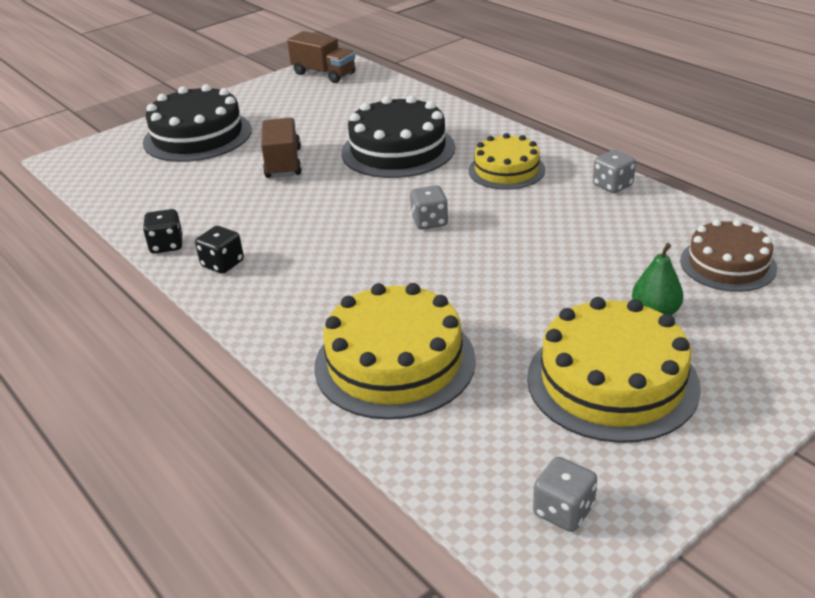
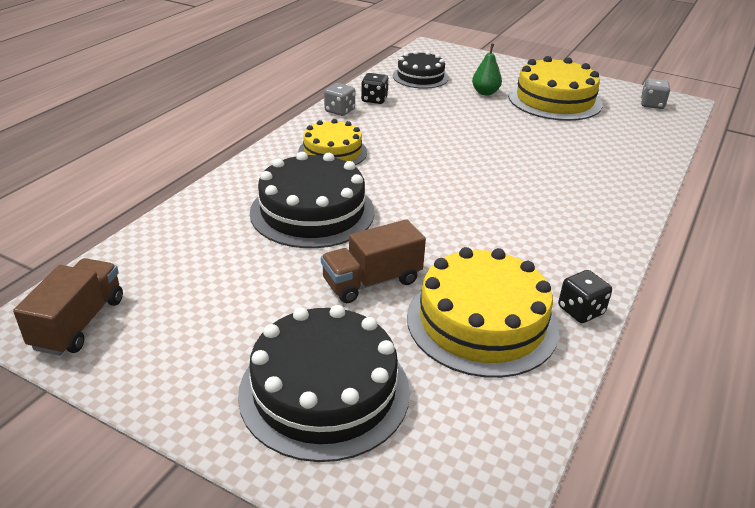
camera: 115 degrees left, 0 degrees up
(222, 264) = (577, 262): black dice -> black dice (374, 99)
(395, 362) = (607, 159): yellow cake -> yellow cake (482, 322)
(429, 222) = (436, 173): grey dice -> none
(728, 264) = (420, 77): brown cake -> black cake

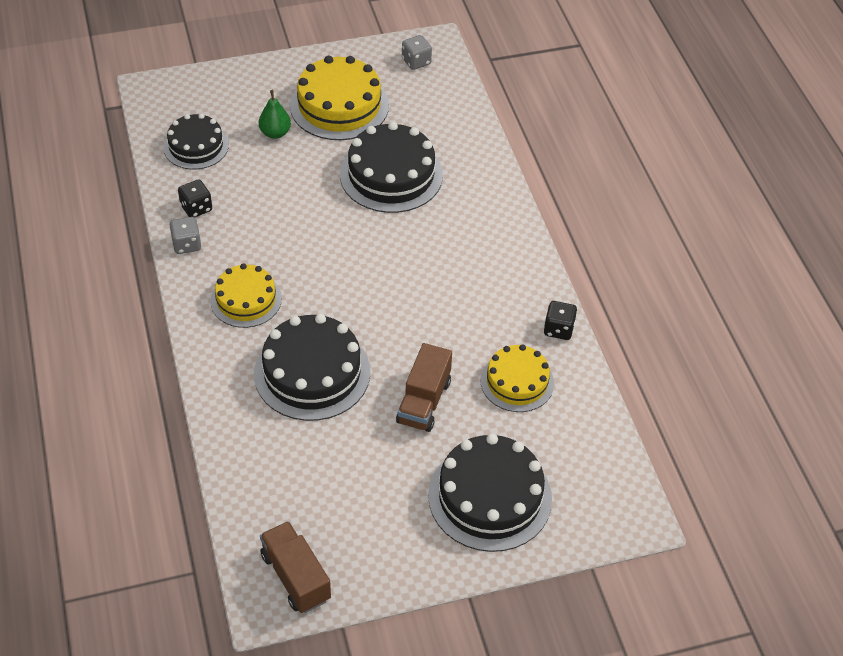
camera: 45 degrees left, 15 degrees up
(482, 322) = (517, 382): yellow cake -> yellow cake, size x0.64
(547, 146) = (391, 175): none -> black cake

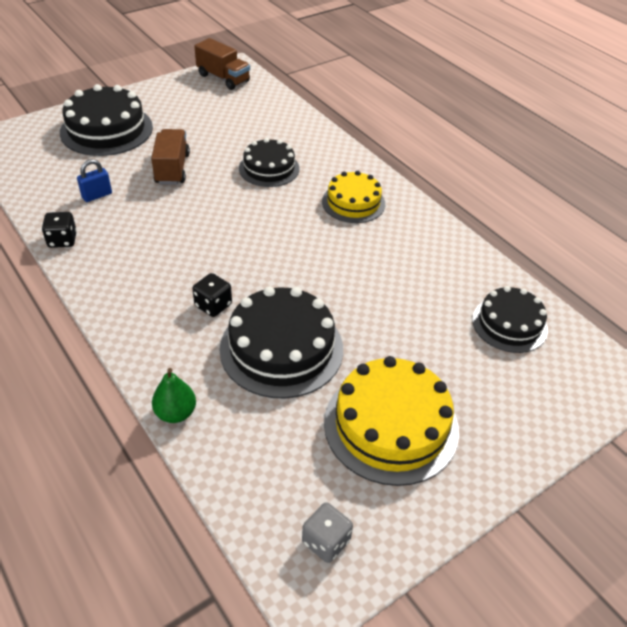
camera: 160 degrees right, 5 degrees down
(186, 244) = (436, 231): grey dice -> none
(196, 208) = (454, 263): black dice -> black dice (213, 305)
(275, 133) = (440, 364): green pear -> green pear (175, 413)
(312, 373) = (269, 168): black cake -> black cake, size x0.64
(517, 382) = (97, 195): yellow cake -> blue padlock

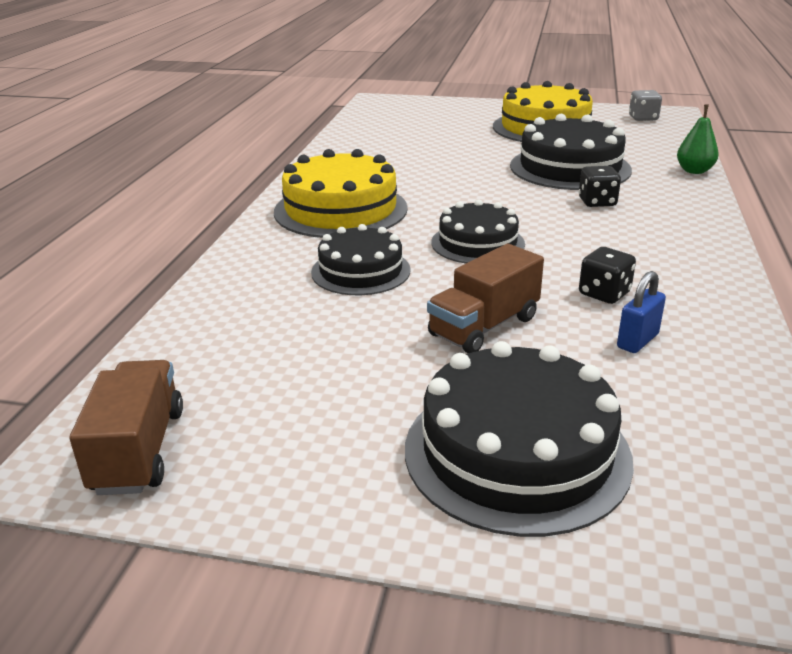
camera: 130 degrees left, 15 degrees down
(62, 240) = (729, 308): black dice -> black dice (604, 294)
(97, 195) = (637, 341): blue padlock -> blue padlock turned 60 degrees counterclockwise
(353, 202) = (340, 210): yellow cake -> yellow cake, size x1.57
(509, 324) = (387, 127): black cake -> black cake (477, 243)

